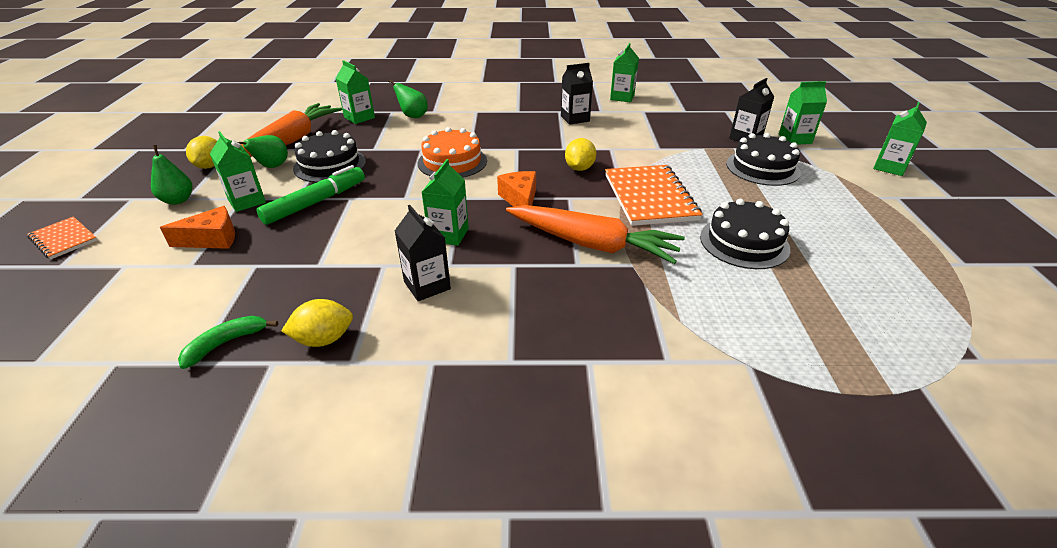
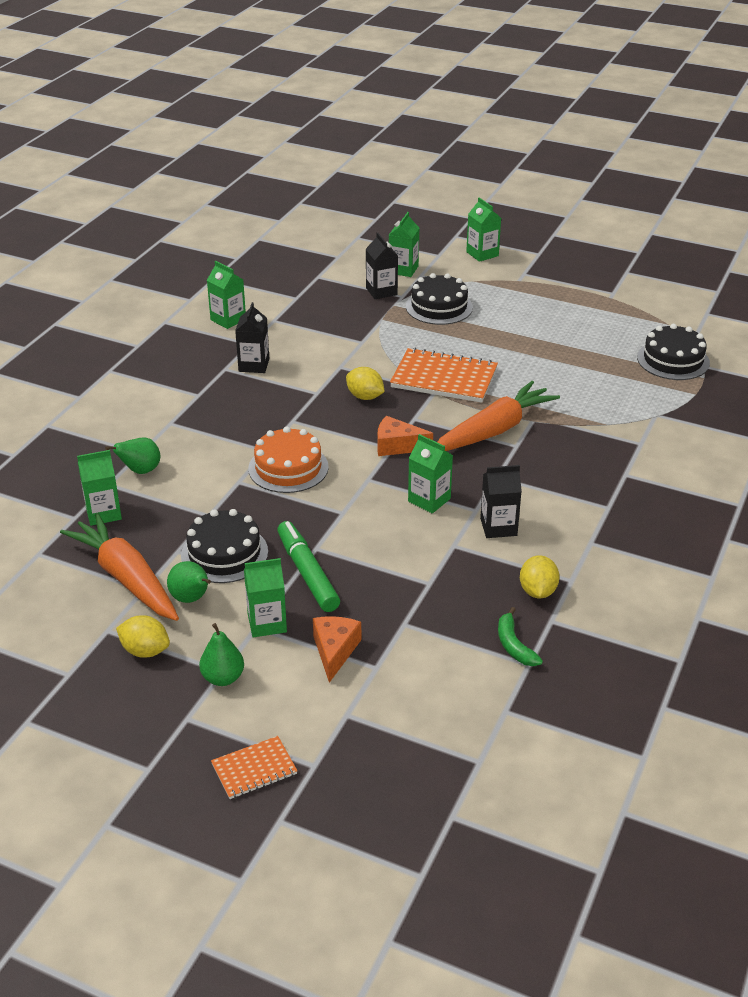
camera: 65 degrees left, 0 degrees up
(744, 242) = (537, 362): black cake -> black cake (673, 360)

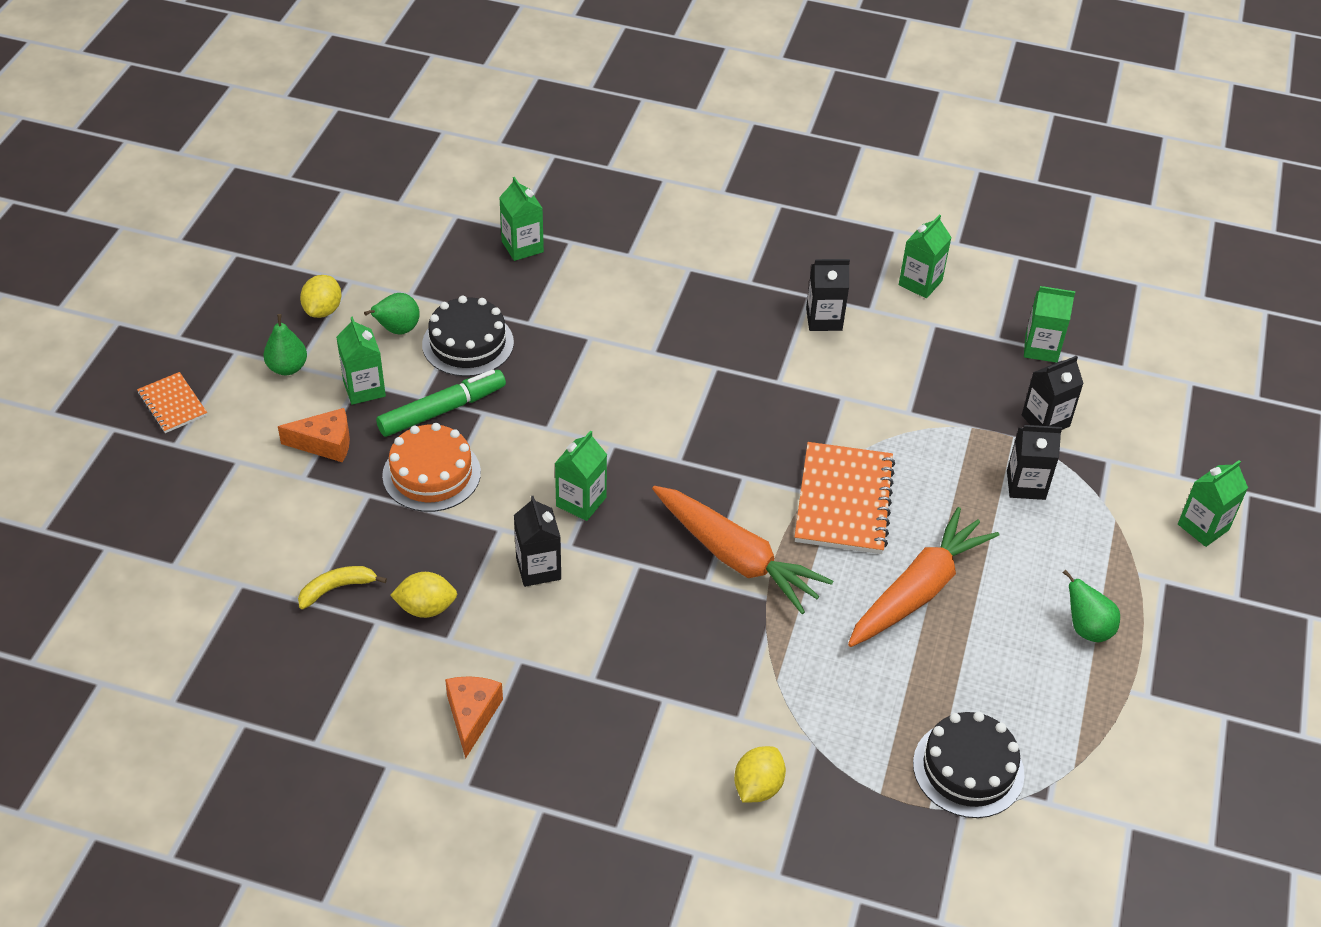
camera: 80 degrees right, 10 degrees up
(126, 578) = (424, 280): orange carrot -> orange carrot (918, 590)
(140, 471) = (597, 260): green pear -> green pear (1087, 628)
(288, 468) = (622, 374): orange cake -> orange cake (431, 474)
(365, 397) = (781, 426): yellow lemon -> yellow lemon (758, 787)
(397, 446) = (683, 465): orange cheese -> orange cheese (472, 715)
(403, 270) = (1116, 439): green carton -> green carton (1041, 348)
(439, 307) = (1026, 485): black cake -> black carton
(514, 645) = (337, 588): green banana -> yellow banana

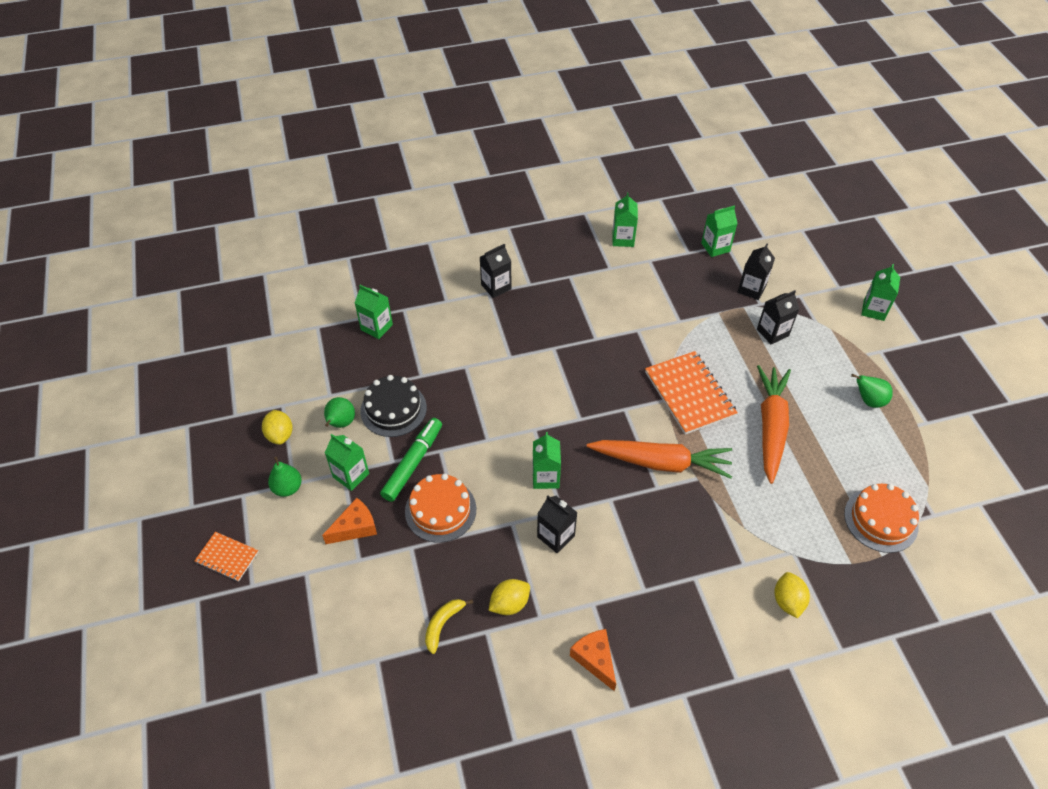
camera: 30 degrees left, 5 degrees up
(824, 319) = (589, 287): black carton -> black carton (496, 287)
(968, 769) = (881, 520): black cake -> orange cake

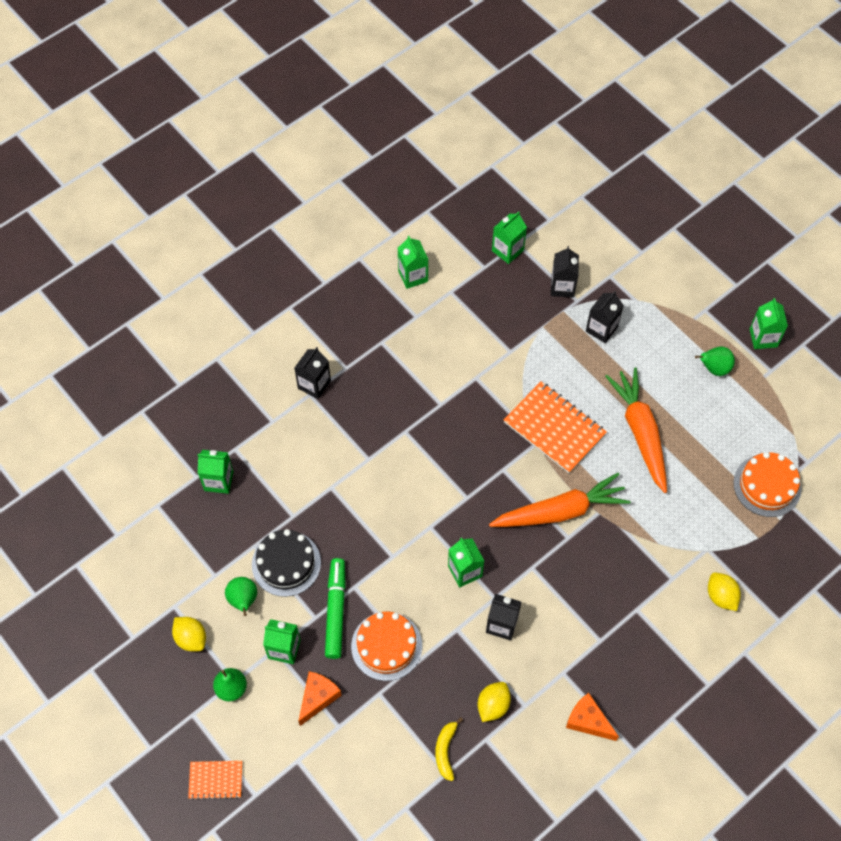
camera: 25 degrees left, 10 degrees up
(874, 310) = (682, 266): green carton -> green carton (763, 338)

